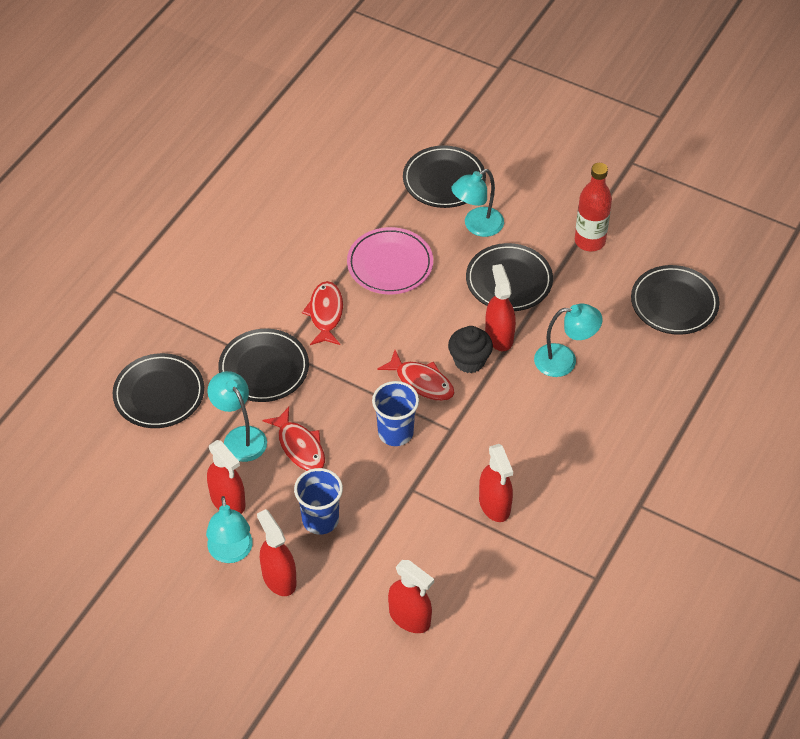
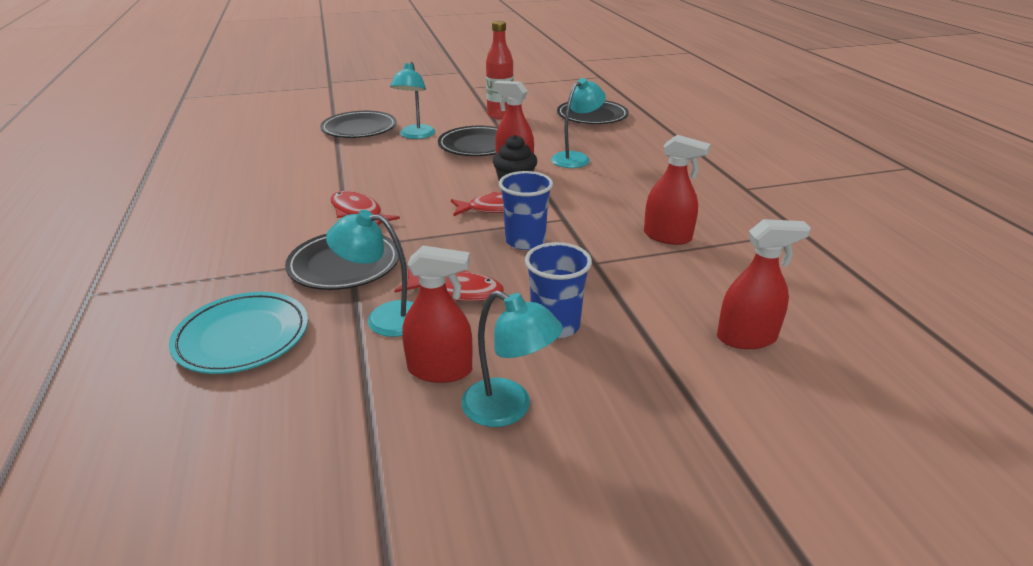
camera: 45 degrees left, 20 degrees down
(159, 394) = (242, 337): black plate -> turquoise plate
(279, 578) = (591, 394): red spray bottle -> none
(390, 264) = (376, 171): pink plate -> none

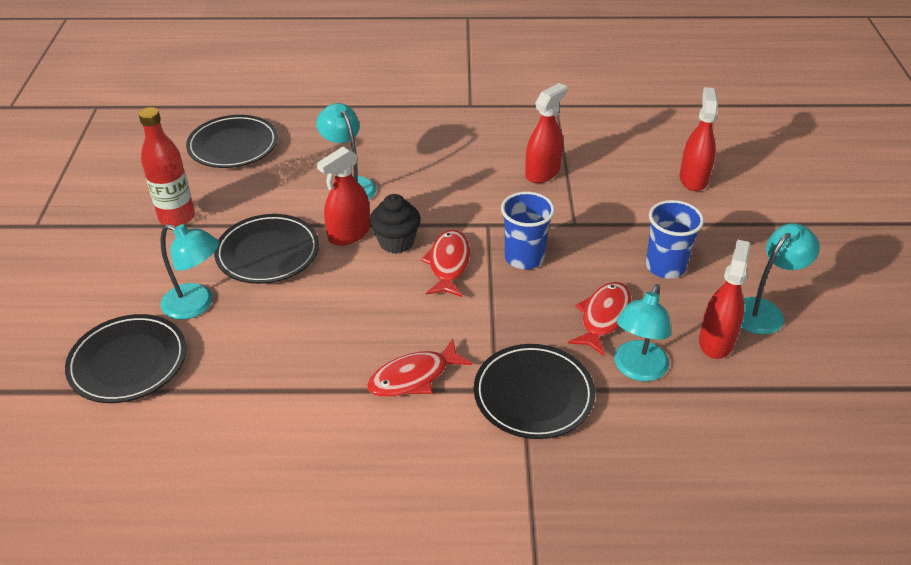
camera: 75 degrees left, 10 degrees up
(242, 337) = (653, 477): turquoise plate -> none

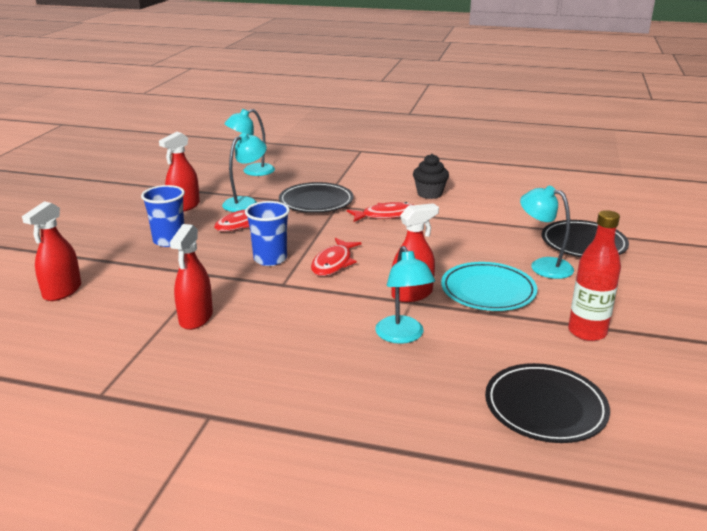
camera: 165 degrees left, 15 degrees down
(268, 253) = (488, 291): black plate -> turquoise plate
(396, 242) = (371, 283): black cupcake -> black cupcake (429, 194)
(542, 173) = (196, 318): red spray bottle -> red spray bottle turned 45 degrees counterclockwise
(764, 310) = (135, 214): turquoise lamp -> turquoise lamp (252, 171)

